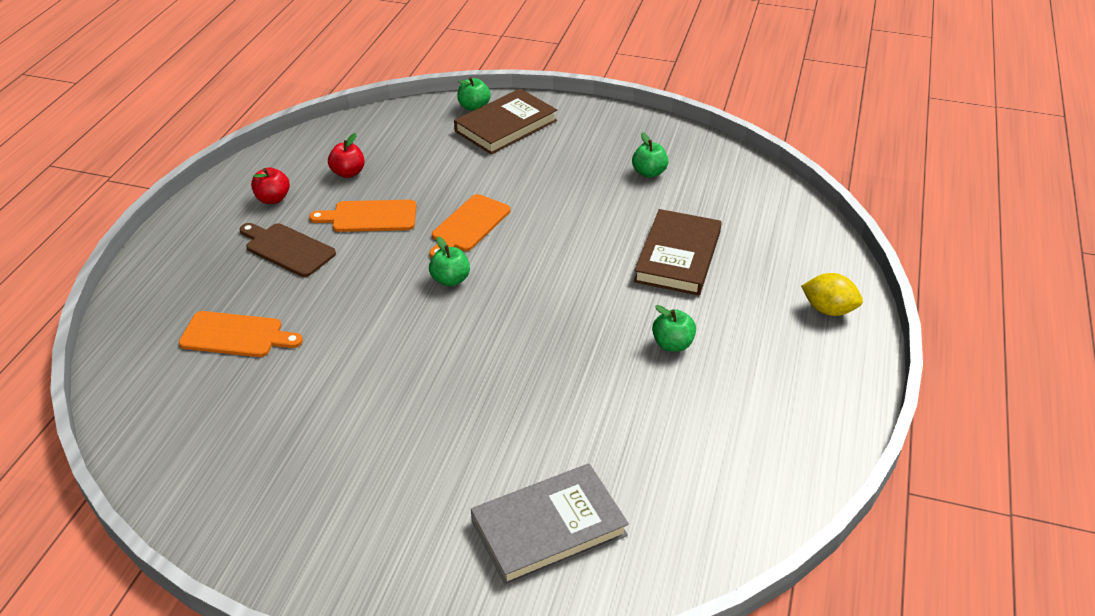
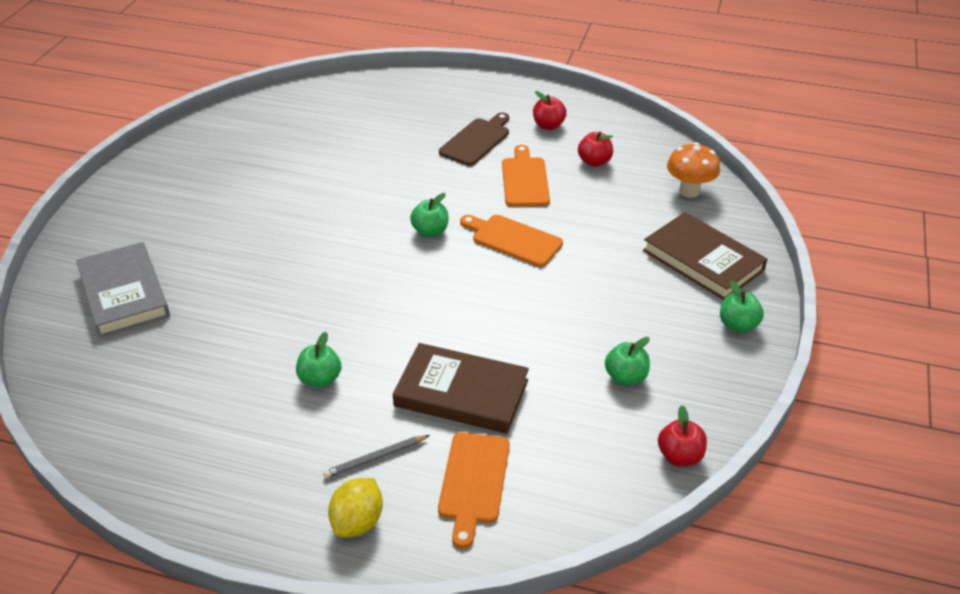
camera: 90 degrees right, 0 degrees up
(236, 335) = (369, 129): orange cutting board -> orange cutting board (473, 482)
(407, 124) = (689, 191): none -> orange mushroom
(474, 107) = (737, 235): green apple -> green apple (738, 325)
(725, 154) = (679, 456): none -> red apple
(760, 303) = (375, 458): none -> grey pencil

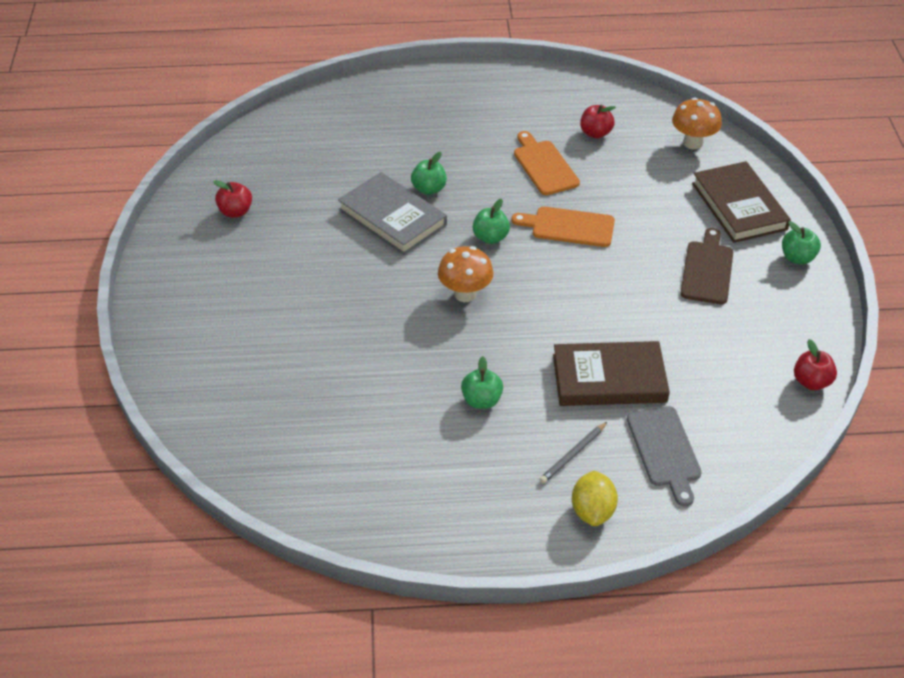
camera: 20 degrees left, 5 degrees up
(124, 293) = (244, 371): grey book -> grey book (392, 217)
(371, 276) = (465, 294): none -> orange mushroom
(473, 482) = (664, 450): orange cutting board -> grey cutting board
(477, 140) = (476, 136): brown cutting board -> brown cutting board (707, 269)
(548, 126) = (533, 106): red apple -> red apple (235, 212)
(625, 377) = (734, 327): green apple -> green apple (429, 189)
(703, 260) = (739, 206): brown book -> brown book turned 45 degrees clockwise

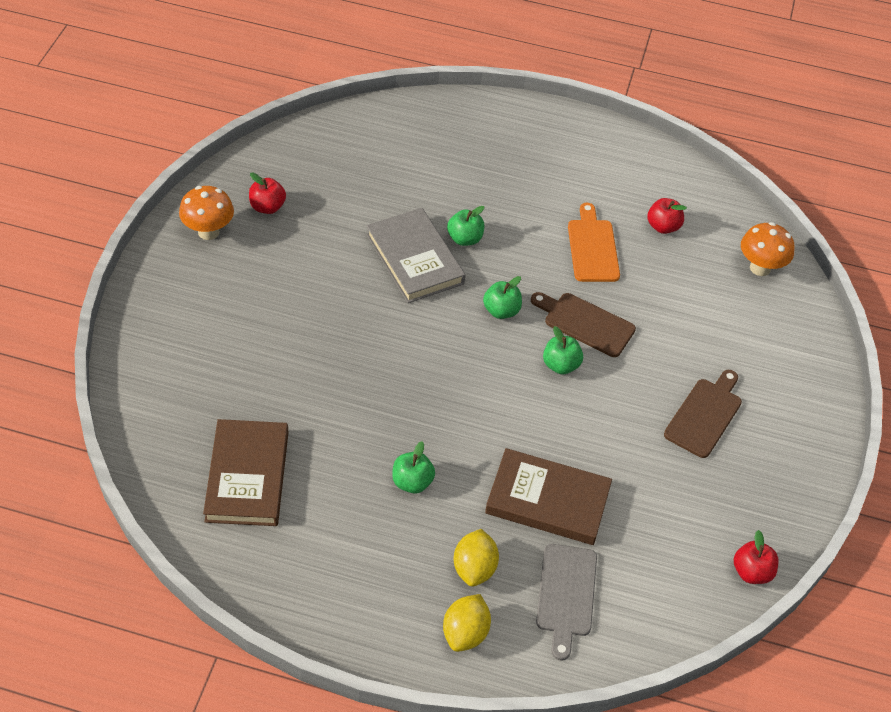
camera: 15 degrees right, 5 degrees up
(465, 294) = (448, 364): orange mushroom -> orange mushroom (208, 232)
(568, 227) = (585, 323): orange cutting board -> brown cutting board
(573, 454) = (474, 568): grey pencil -> yellow lemon
(739, 206) = (773, 354): brown book -> brown book (247, 476)
(797, 258) = (806, 431): green apple -> green apple (560, 365)

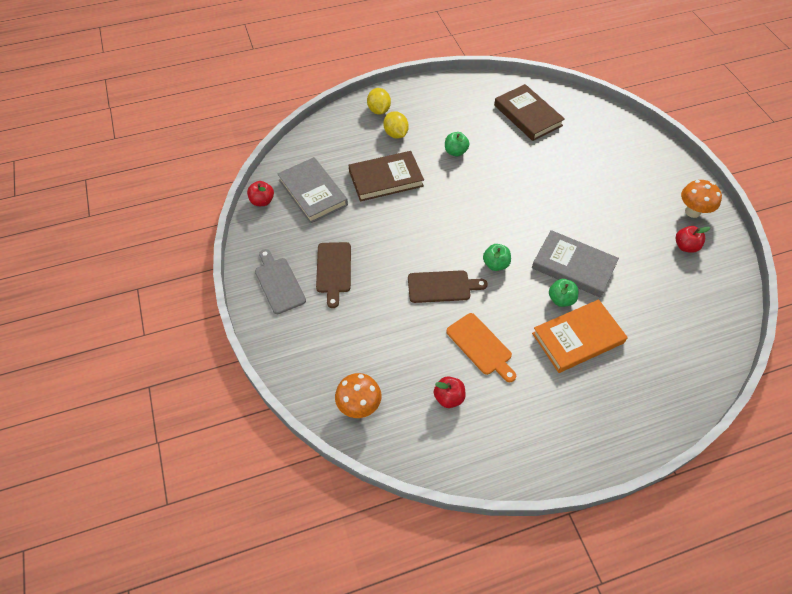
camera: 150 degrees right, 5 degrees up
(485, 200) = (577, 338): none -> orange book
(560, 365) = (435, 251): green apple -> none
(566, 595) = (346, 145): grey cutting board -> grey cutting board (279, 283)
(669, 542) = (313, 192): none -> grey book

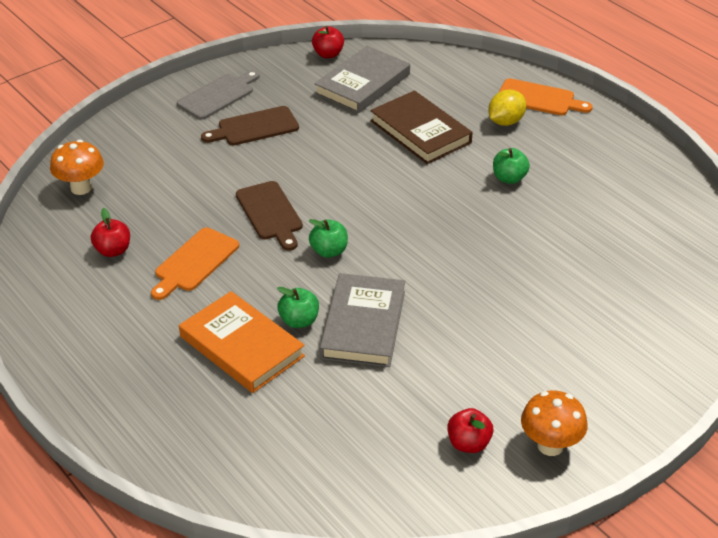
camera: 70 degrees right, 15 degrees down
(379, 110) = (539, 99): yellow lemon -> orange cutting board
(527, 115) = (636, 232): brown book -> none

